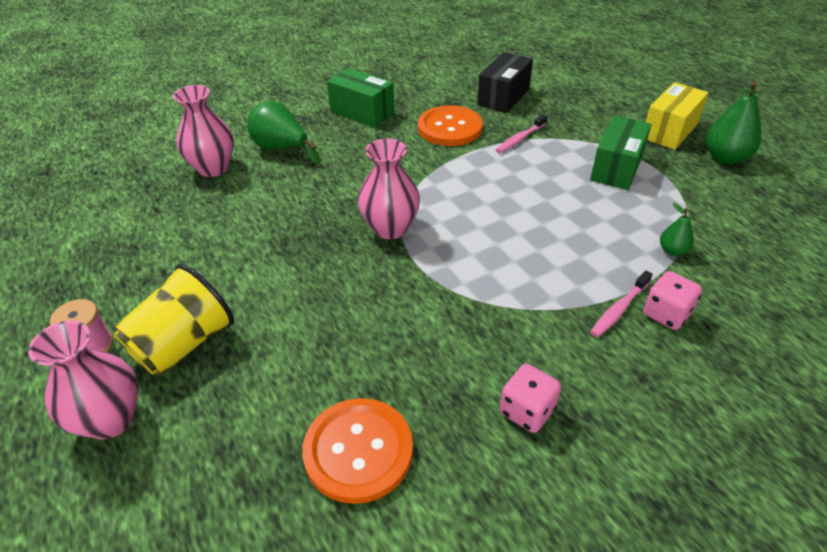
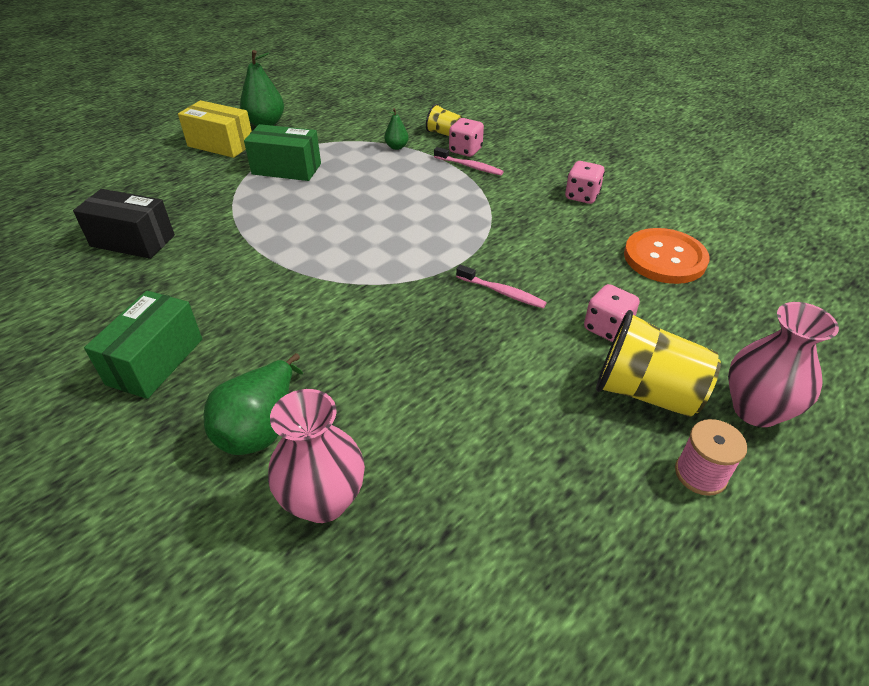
camera: 105 degrees left, 0 degrees up
(272, 345) = (607, 328): none -> pink dice
(390, 228) = (415, 287): pink vase -> none
(450, 128) = (207, 273): orange button -> none
(520, 139) = (234, 222): pink toothbrush -> pink toothbrush (502, 292)
(718, 301) = (444, 133): none -> yellow cup

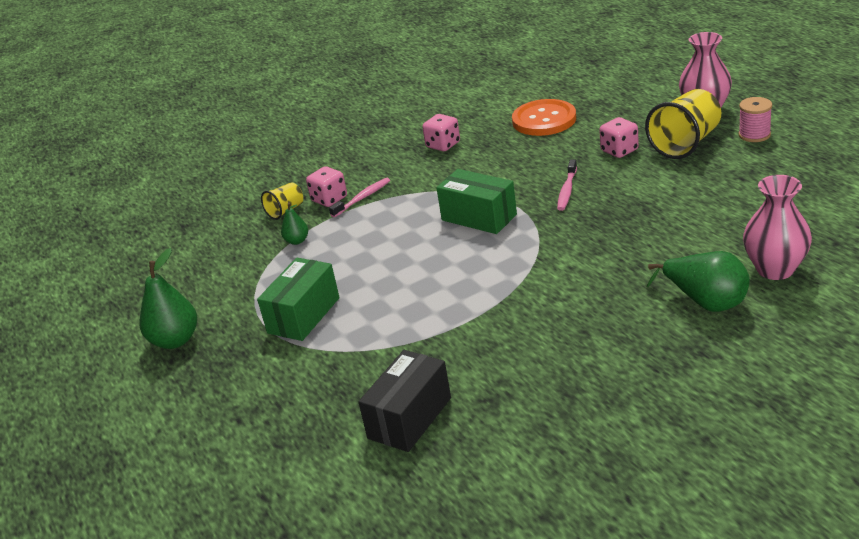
camera: 70 degrees left, 10 degrees down
(155, 361) = (619, 369): green box -> green box (479, 217)
(221, 144) = (210, 374): yellow box -> none
(502, 292) = (567, 190): pink toothbrush -> pink toothbrush turned 150 degrees clockwise

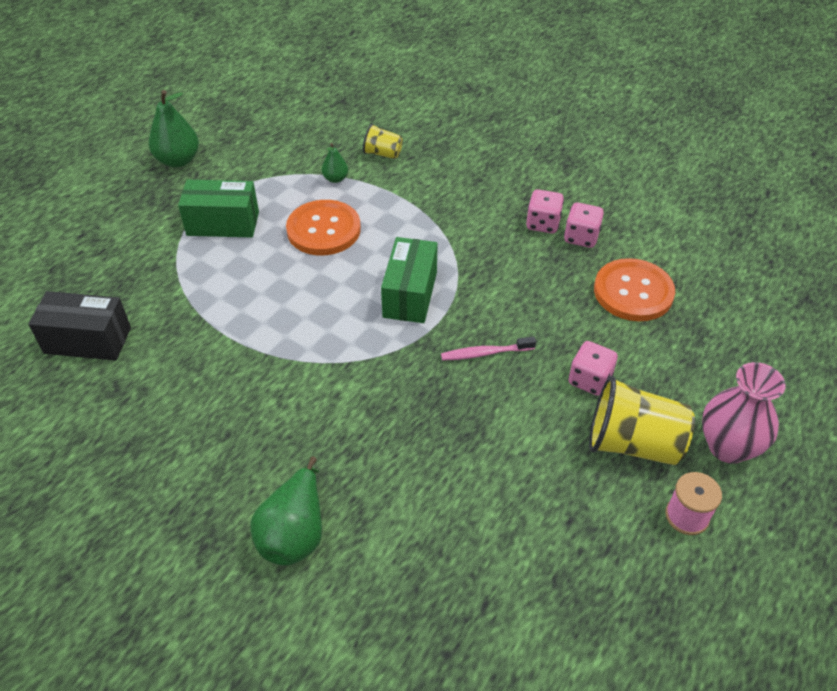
camera: 60 degrees right, 15 degrees up
(329, 199) = (411, 175): pink dice -> pink dice (581, 237)
(362, 198) = (420, 197): pink toothbrush -> none
(362, 254) = (323, 230): none -> orange button
(775, 269) = (373, 593): pink vase -> none

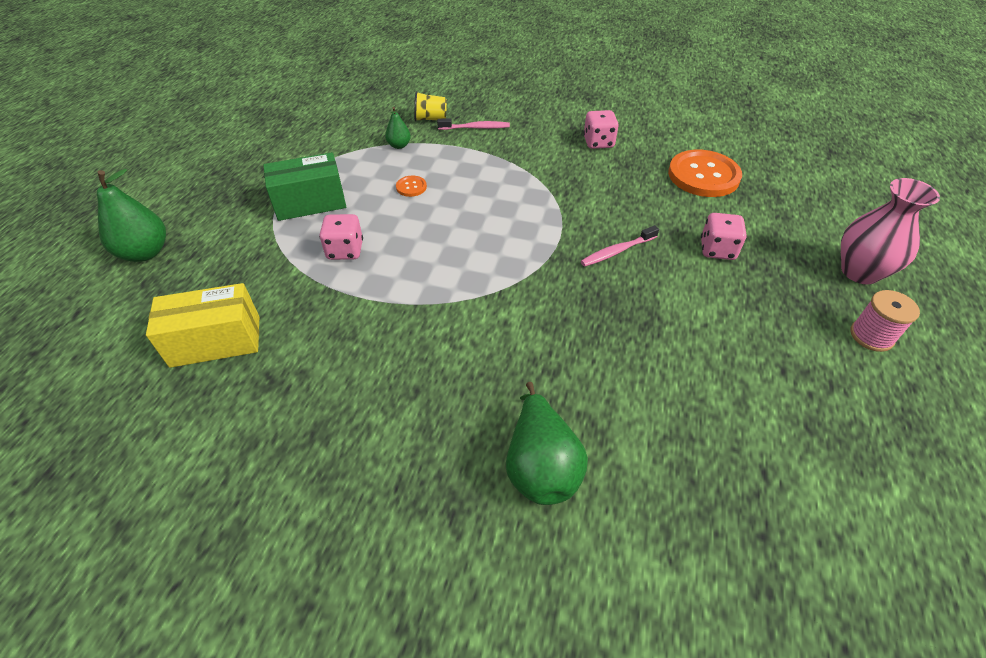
camera: 20 degrees left, 0 degrees up
(88, 340) = (216, 341): black box -> yellow box
(178, 160) = (237, 161): green pear -> green pear (145, 253)
(323, 230) = (411, 187): orange button -> orange button, size x0.43
(410, 294) = (521, 220): green box -> none
(423, 175) = (476, 128): none -> pink toothbrush
(581, 237) = (635, 146): pink dice -> pink dice (345, 250)
(633, 443) = (787, 290): yellow cup -> none

